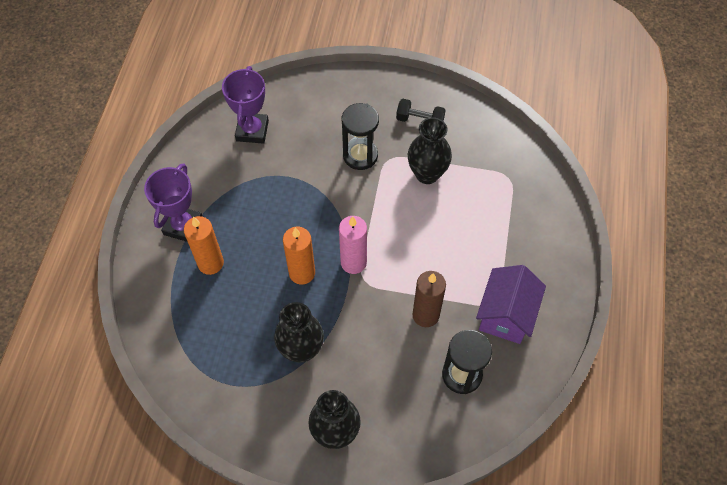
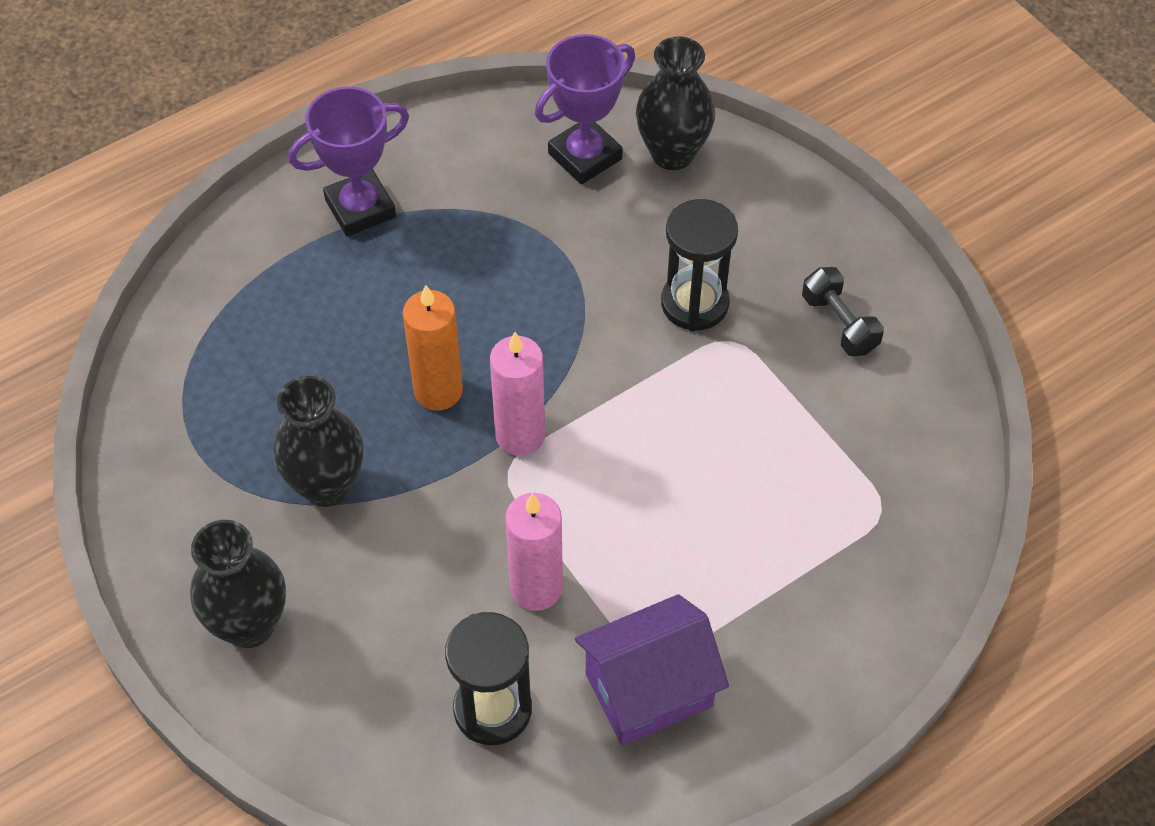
camera: 45 degrees right, 5 degrees down
(210, 263) = (341, 282): orange candle -> none
(425, 315) = (536, 588): brown candle -> pink candle
(427, 174) = (762, 405): black vase -> black vase (672, 153)

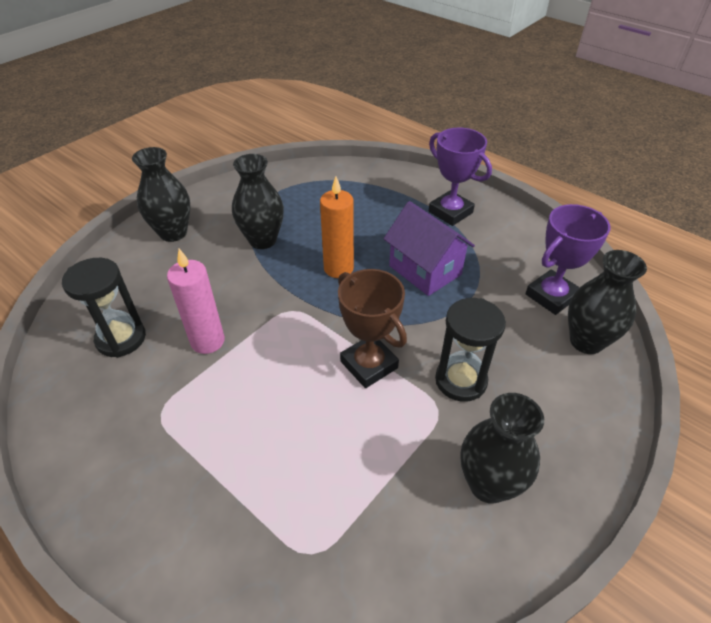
camera: 75 degrees right, 10 degrees down
(520, 435) = (318, 310): pink candle -> none
(585, 156) = (551, 296): purple trophy -> purple trophy turned 75 degrees counterclockwise
(640, 396) = (369, 365): none -> brown trophy
(649, 690) = (134, 416): purple house -> purple house (425, 270)
(839, 324) = (488, 484): black dumbbell -> black vase

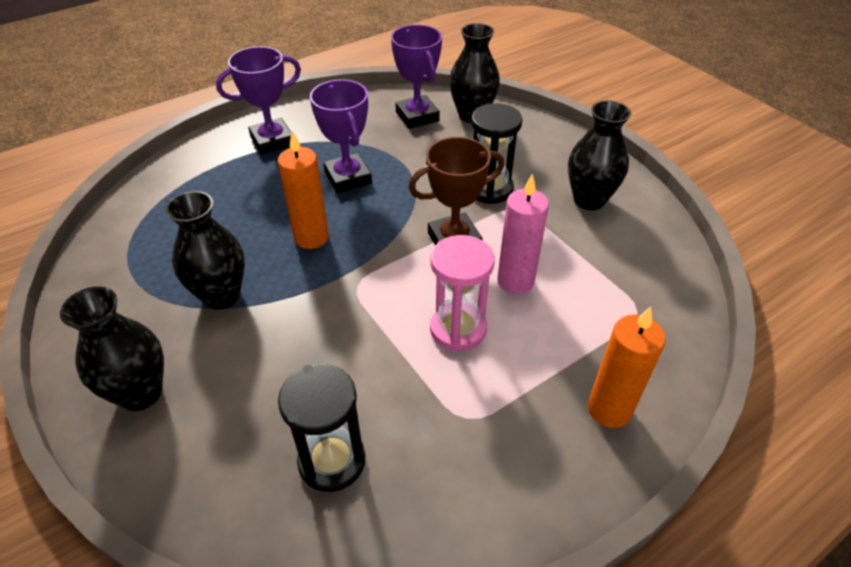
camera: 75 degrees left, 0 degrees up
(174, 530) = (609, 409): none -> orange candle
(207, 341) = (374, 365): pink candle -> pink candle (515, 281)
(255, 389) = (458, 329): none -> pink hourglass
(425, 270) = (348, 178): purple house -> purple trophy

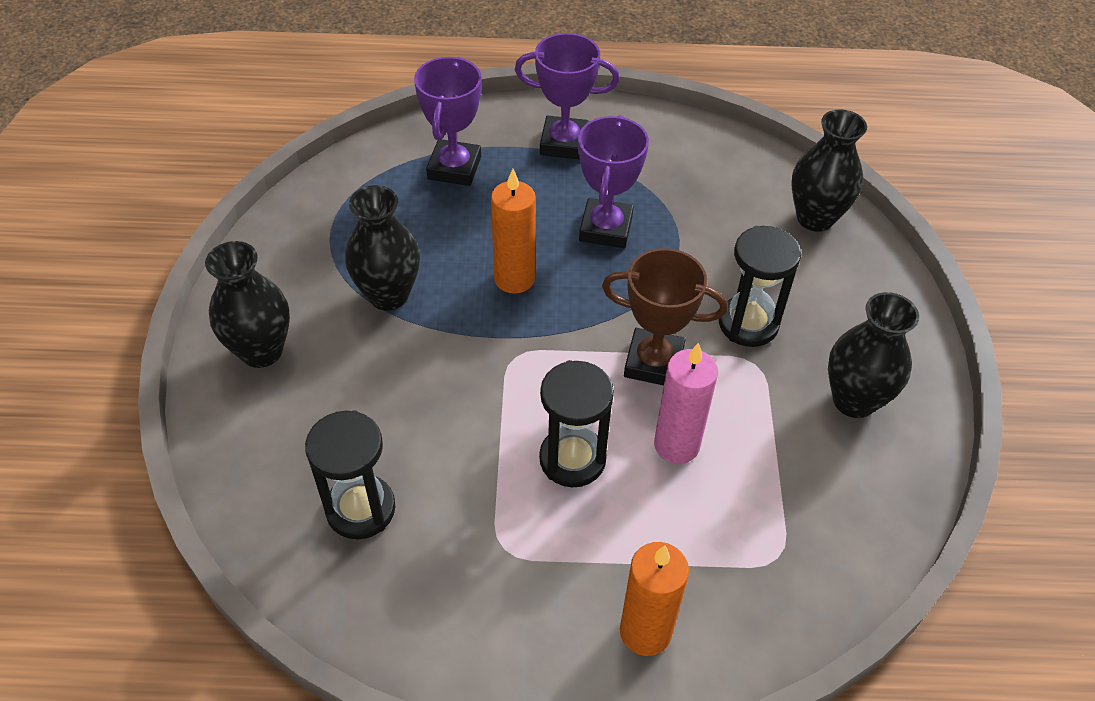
camera: 35 degrees right, 5 degrees up
(417, 116) = (747, 188): purple trophy -> purple trophy (454, 168)
(458, 329) = (572, 459): pink hourglass -> black hourglass

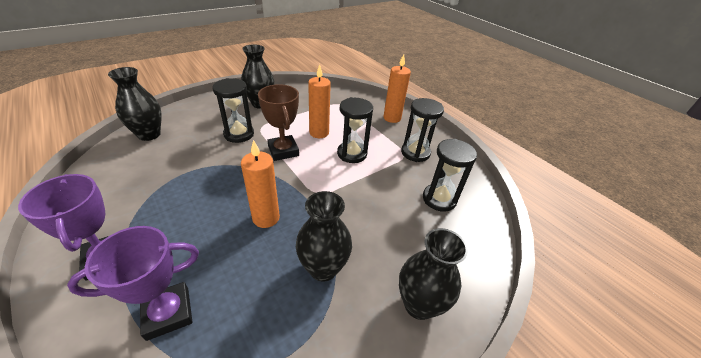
camera: 130 degrees left, 10 degrees down
(493, 574) = (415, 153): none -> black hourglass
(606, 228) = (198, 199): purple trophy -> none
(676, 445) = (319, 133): pink candle -> orange candle

